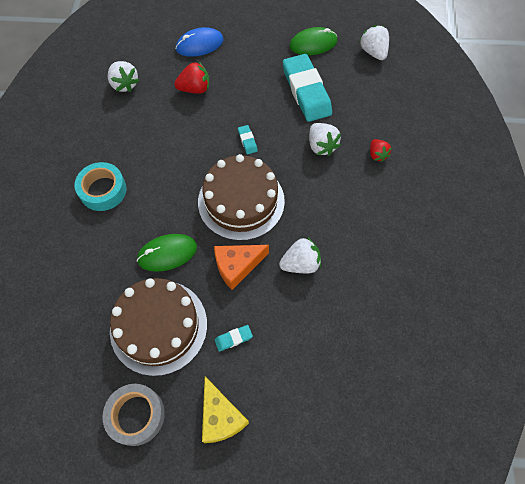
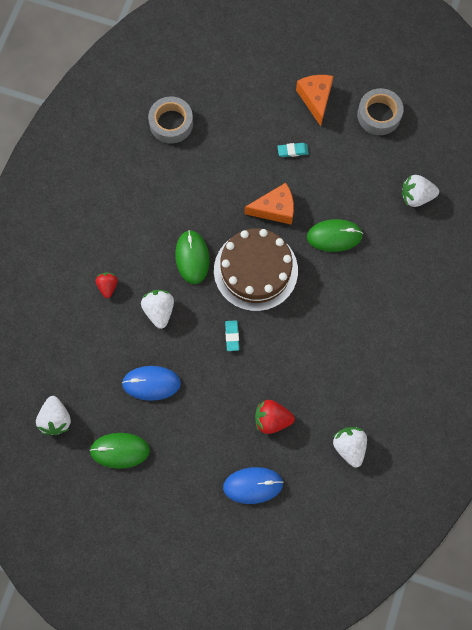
camera: 165 degrees left, 10 degrees up
(103, 190) = (386, 316): turquoise tape -> none
(158, 326) = (352, 175): brown cake -> none
(220, 417) = (315, 99): yellow cheese -> orange cheese
(300, 263) = (219, 197): white strawberry -> white strawberry (416, 196)
(306, 91) = (151, 383): turquoise eraser -> blue mouse
(307, 198) = (192, 257): none -> green mouse
(384, 336) = (171, 123): none -> grey tape

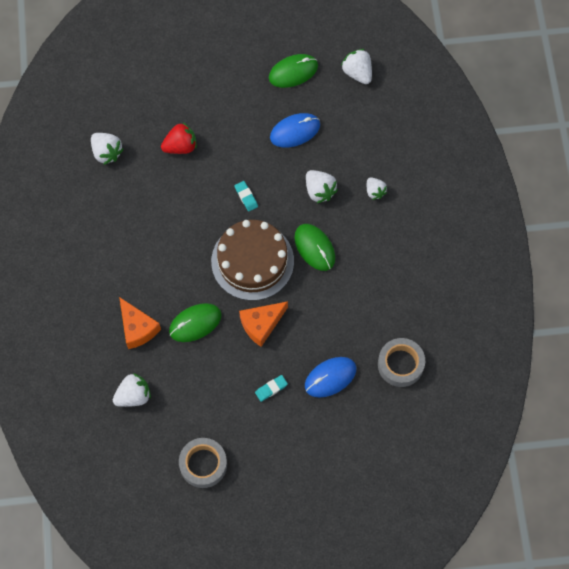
camera: 155 degrees right, 5 degrees down
(108, 286) = (375, 191): red strawberry -> white strawberry
(253, 485) = (173, 92): blue mouse -> blue mouse (330, 377)
(315, 99) = (273, 453): orange cheese -> orange cheese (137, 328)

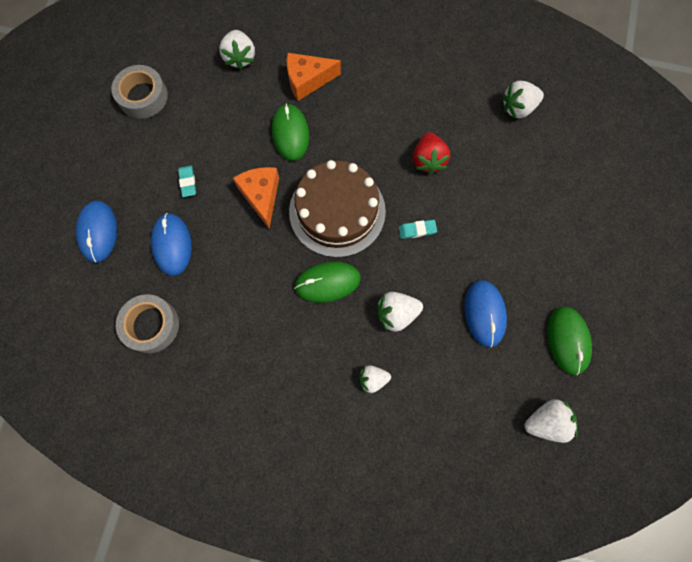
camera: 110 degrees right, 5 degrees up
(180, 146) = (503, 182): red strawberry -> red strawberry (428, 160)
(342, 442) = (98, 232): none -> blue mouse

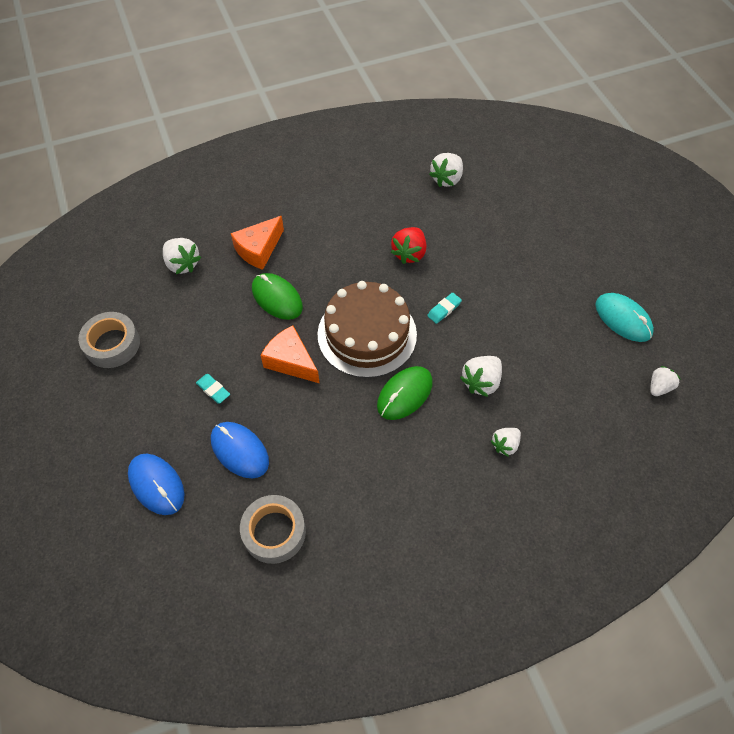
camera: 35 degrees left, 15 degrees down
(428, 160) = (409, 253): red strawberry -> red strawberry turned 60 degrees clockwise
(484, 313) = (547, 338): blue mouse -> none
(546, 422) = (659, 387): white strawberry -> white strawberry, size x0.67
(568, 340) = (623, 319): green mouse -> turquoise mouse

